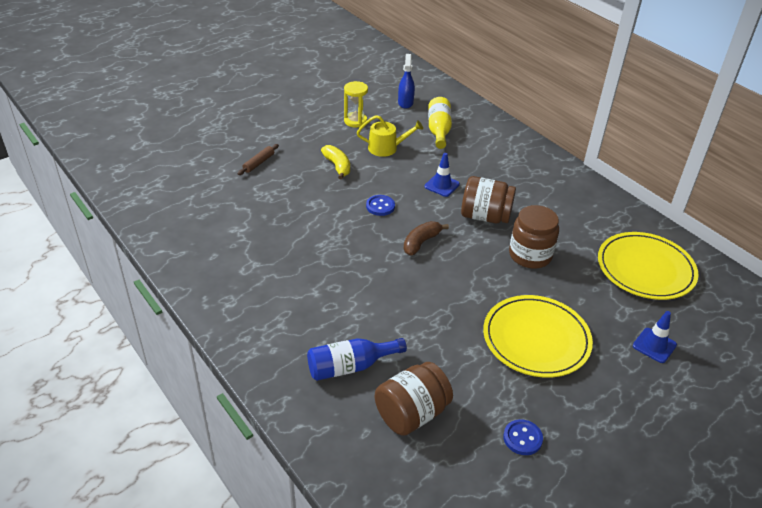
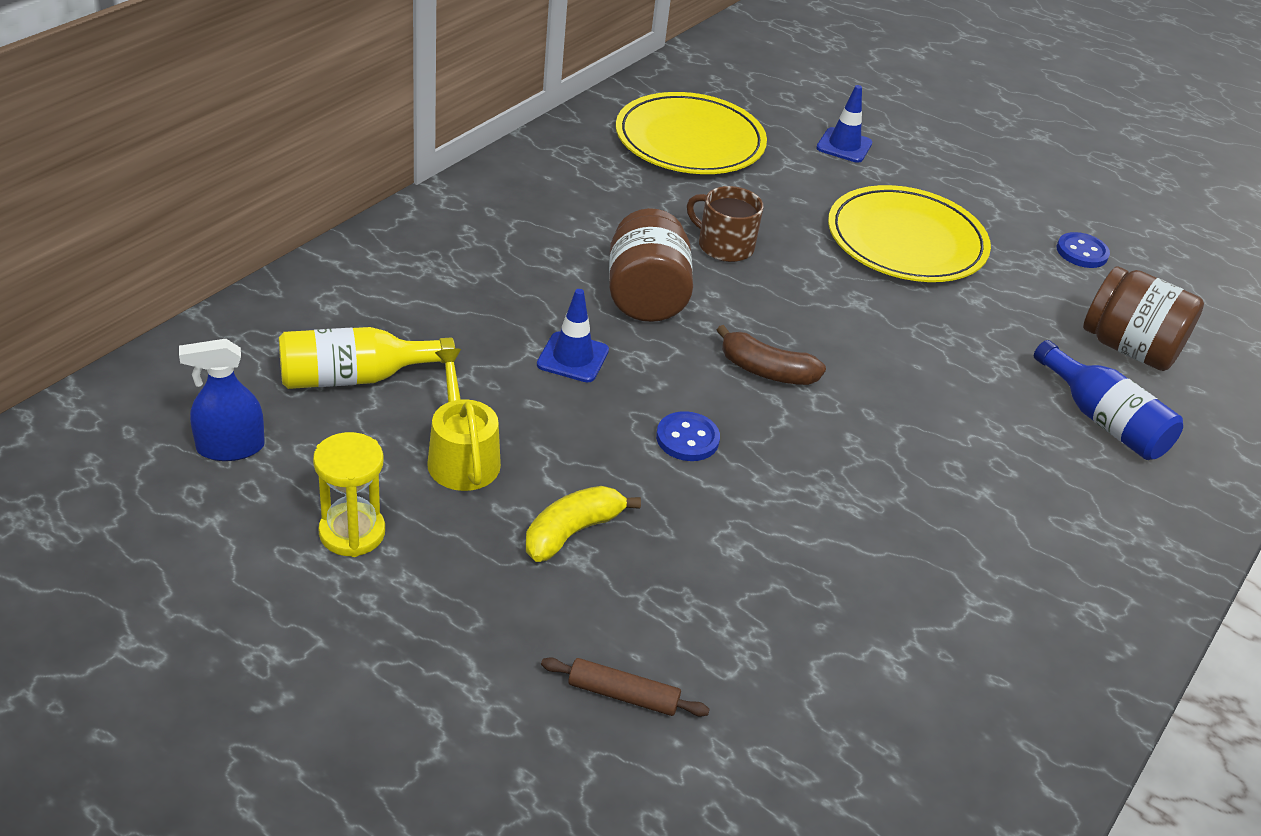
camera: 110 degrees left, 0 degrees up
(530, 255) = (724, 246): brown jar -> brown mug

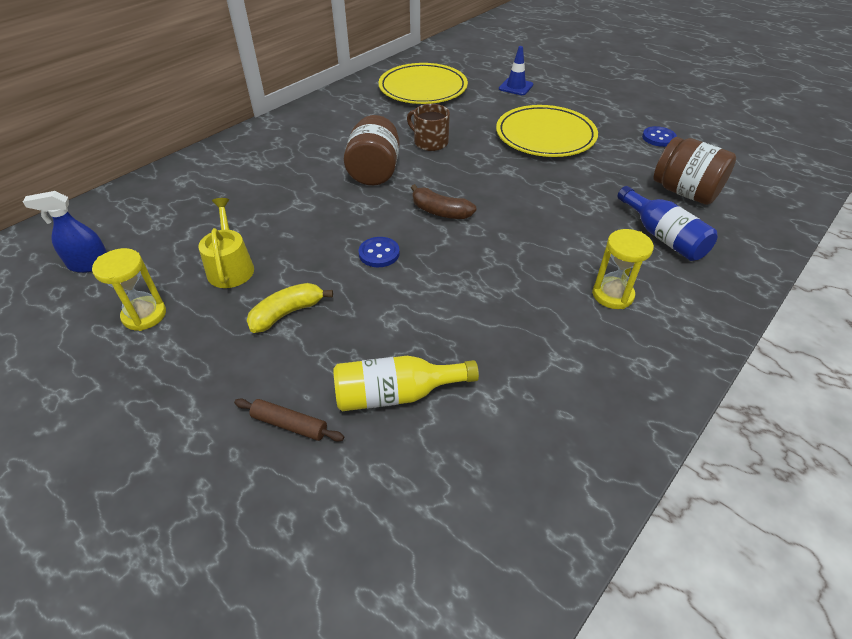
camera: 10 degrees right, 5 degrees up
(355, 377) = (181, 222): yellow bottle -> yellow bottle (396, 394)
(573, 357) = (319, 207): blue traffic cone -> none
(1041, 510) = (612, 295): none -> yellow hourglass

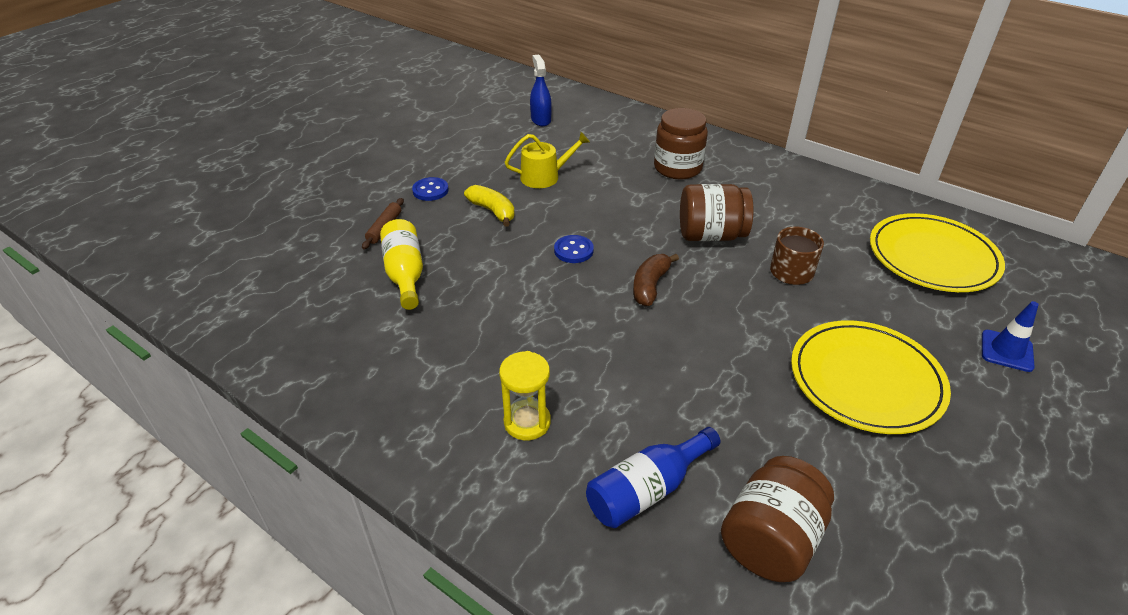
camera: 85 degrees right, 5 degrees down
(144, 315) = (489, 152): yellow hourglass -> none
(258, 175) = (677, 168): none -> brown jar
(658, 138) = (937, 531): blue button -> blue button (430, 190)

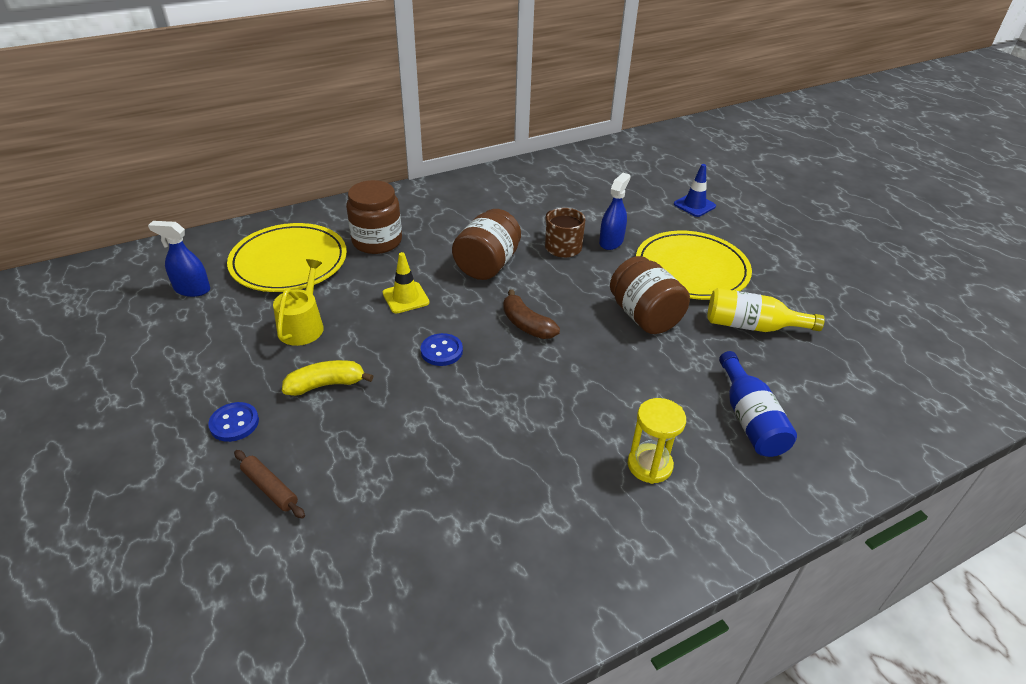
camera: 65 degrees left, 0 degrees up
(405, 274) = (376, 493): yellow bottle -> yellow bottle (752, 326)
(621, 209) = (405, 298): none -> yellow traffic cone
(770, 540) = (811, 376): brown jar -> brown jar (644, 316)
(842, 302) = (611, 242): none -> blue spray bottle
(932, 257) = (591, 184): yellow plate -> yellow plate (289, 262)

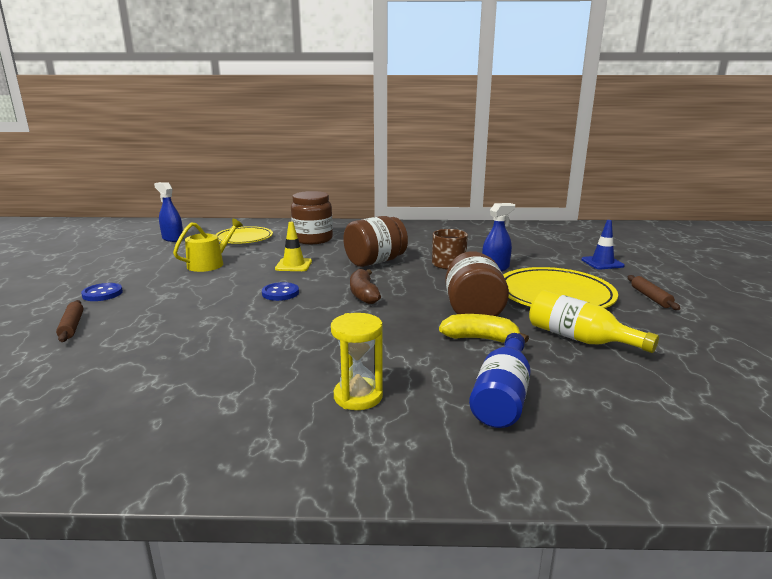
camera: 30 degrees right, 20 degrees down
(289, 262) = (244, 238): yellow plate -> yellow plate, size x0.65
(326, 384) = (181, 291): yellow banana -> yellow banana (480, 338)
(764, 249) = (650, 297): none -> brown rolling pin

